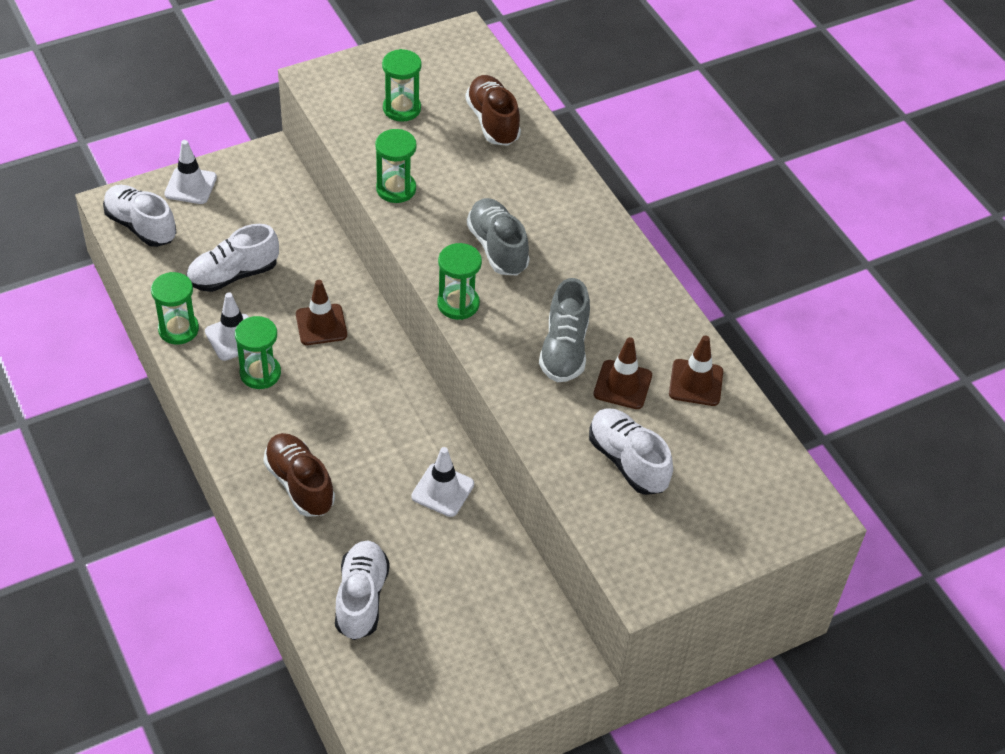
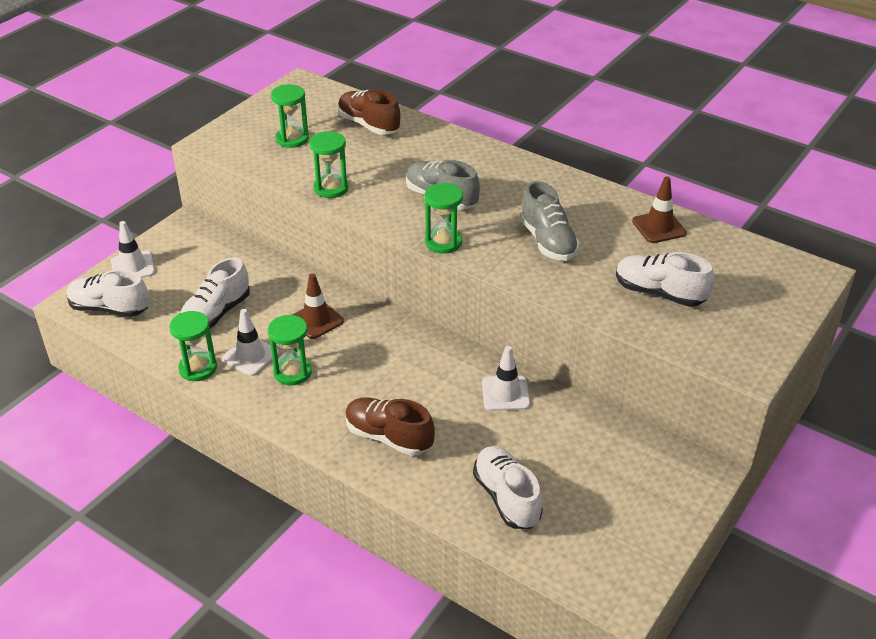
camera: 25 degrees left, 10 degrees down
(622, 385) = (610, 247): brown traffic cone -> none

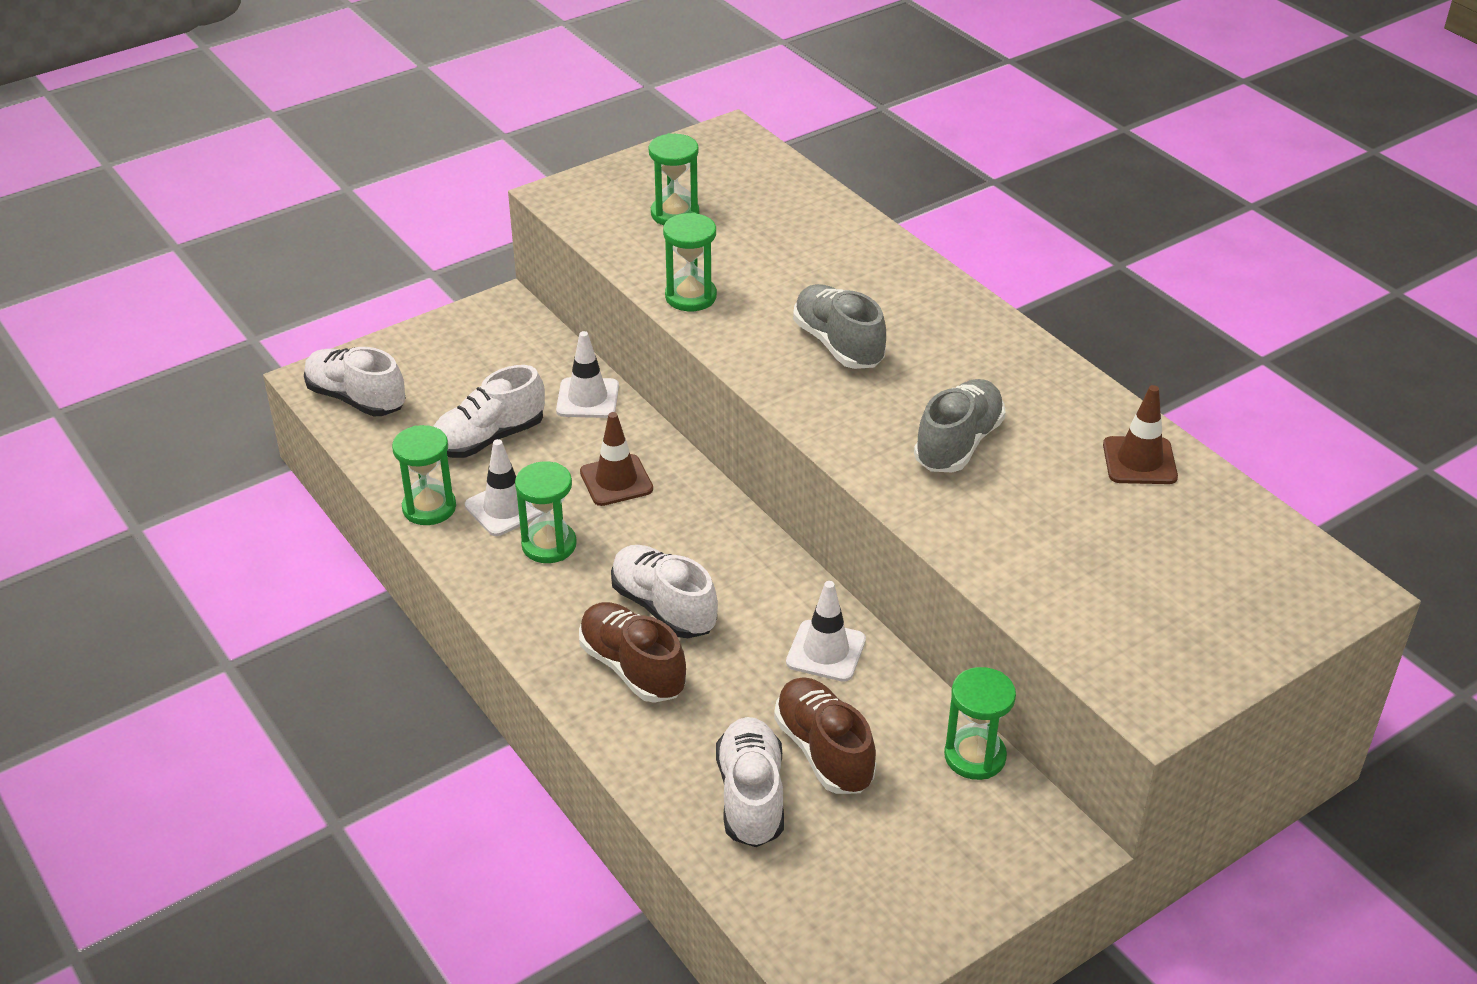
camera: 20 degrees right, 0 degrees up
(133, 267) = (412, 348): white traffic cone -> white traffic cone (587, 398)
(368, 125) = (792, 215): brown shoe -> brown shoe (823, 751)
(443, 242) = (806, 410): green hourglass -> green hourglass (975, 756)
(548, 241) = (958, 444): grey shoe -> grey shoe turned 150 degrees counterclockwise
(659, 293) = (1082, 559): white shoe -> white shoe (663, 607)

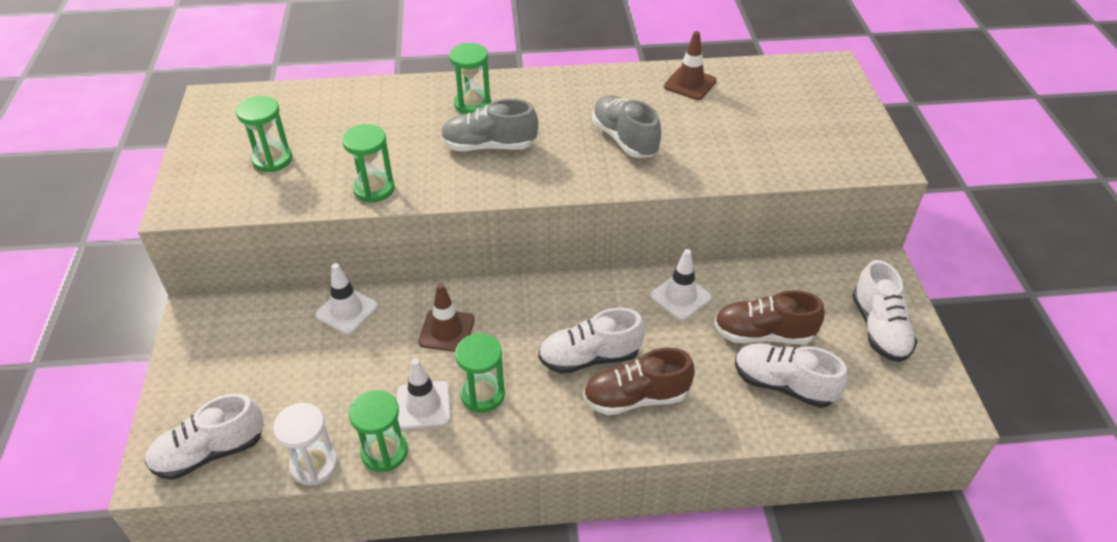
camera: 60 degrees left, 5 degrees up
(384, 469) = (314, 465): none -> white hourglass
(488, 439) = (338, 385): white shoe -> white shoe (879, 329)
(975, 756) = (801, 272): green hourglass -> green hourglass (472, 104)

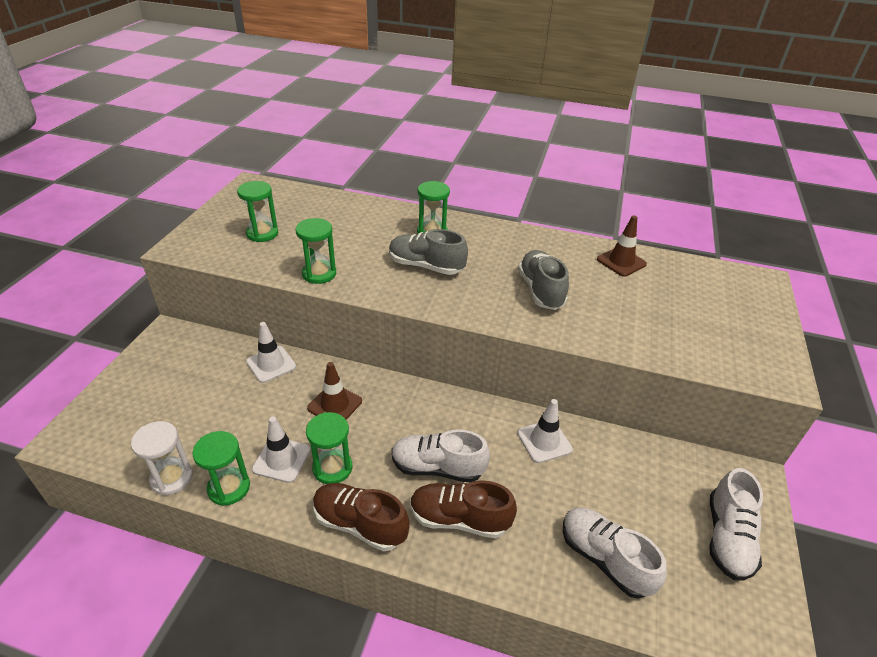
camera: 20 degrees right, 5 degrees down
(210, 452) = (108, 439): white shoe -> none
(763, 334) = (606, 502): brown shoe -> brown shoe (359, 524)

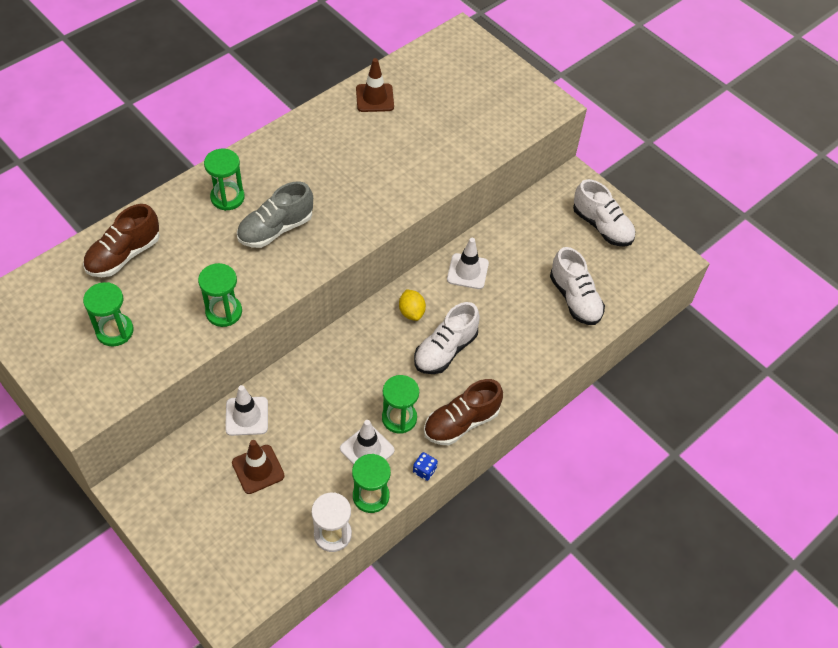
camera: 60 degrees left, 15 degrees up
(281, 519) = (424, 470): none -> blue dice
(335, 405) = (333, 388): brown traffic cone -> brown traffic cone (258, 469)
(459, 420) = (411, 312): none -> yellow lemon
(459, 519) = (496, 361): brown shoe -> brown shoe (124, 255)
(540, 290) = (369, 172): grey shoe -> none
(604, 559) = (575, 299): white shoe -> white shoe turned 105 degrees counterclockwise

